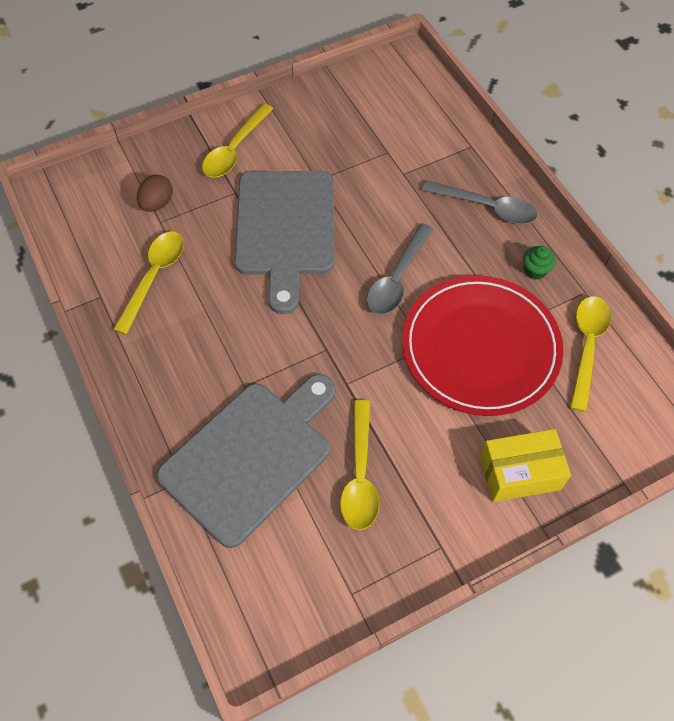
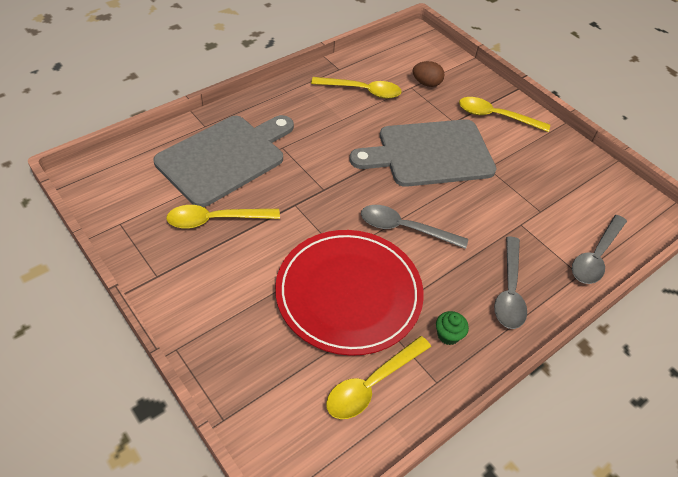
camera: 75 degrees right, 10 degrees down
(251, 457) = (225, 157): grey cutting board -> grey cutting board turned 75 degrees counterclockwise
(451, 127) = (595, 256): none -> grey spoon
(519, 473) = (226, 329): yellow box -> none
(587, 346) = (371, 384): yellow spoon -> yellow spoon turned 135 degrees clockwise

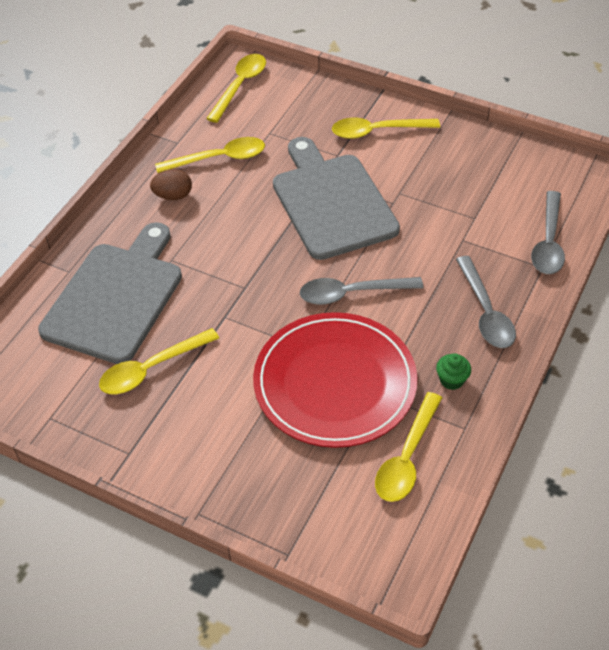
camera: 20 degrees left, 0 degrees up
(409, 48) = (240, 86): none -> yellow spoon
(426, 83) = (283, 122): brown egg -> brown egg (173, 196)
(429, 153) = (332, 202): grey cutting board -> grey cutting board turned 105 degrees clockwise

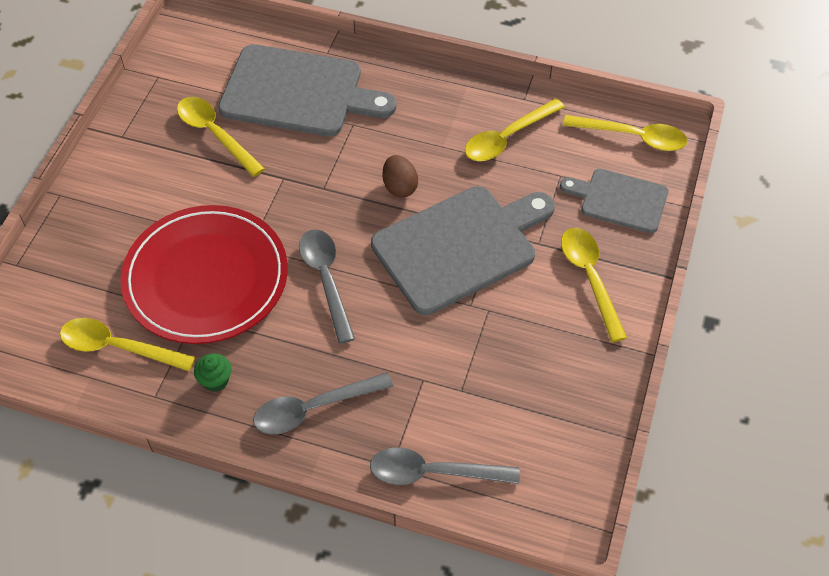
camera: 80 degrees right, 5 degrees up
(173, 196) = (442, 110): brown egg -> brown egg (399, 187)
(219, 158) = (507, 138): yellow spoon -> yellow spoon turned 75 degrees clockwise
(303, 103) = (619, 200): none -> grey cutting board

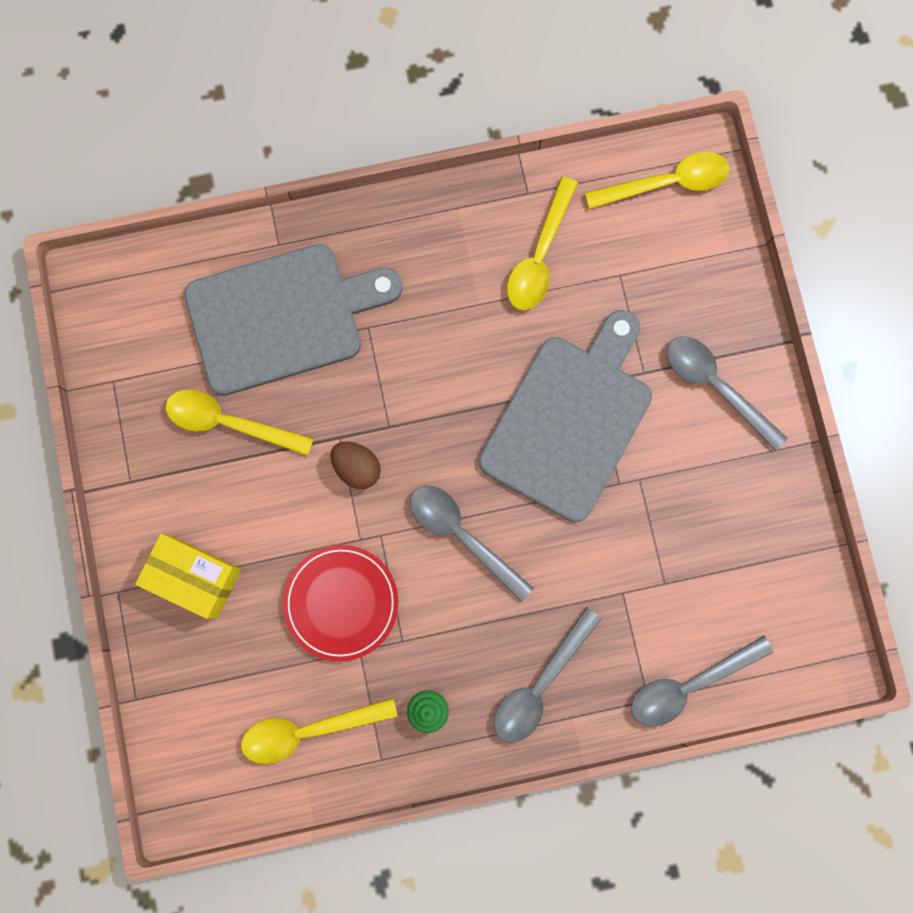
camera: 30 degrees left, 25 degrees up
(118, 212) = (195, 577): none -> yellow box
(206, 278) = (341, 602): red plate -> red plate, size x0.61
(399, 187) = (466, 381): brown egg -> brown egg (357, 467)
(589, 278) = (715, 386): yellow spoon -> grey spoon
(619, 200) = (694, 273): grey cutting board -> none

